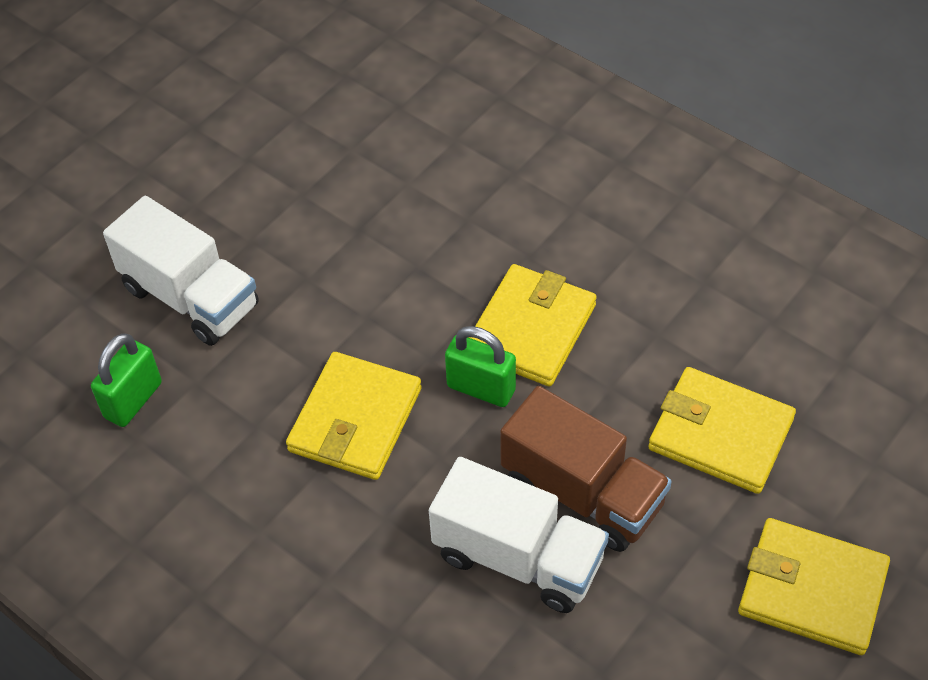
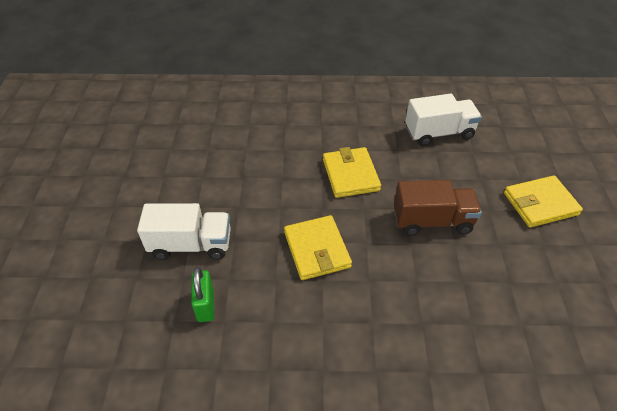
camera: 40 degrees left, 5 degrees down
(481, 388) = (354, 207): green padlock -> none
(518, 557) = (435, 260): white truck -> white truck (439, 133)
(720, 434) = (455, 171): yellow wallet -> none

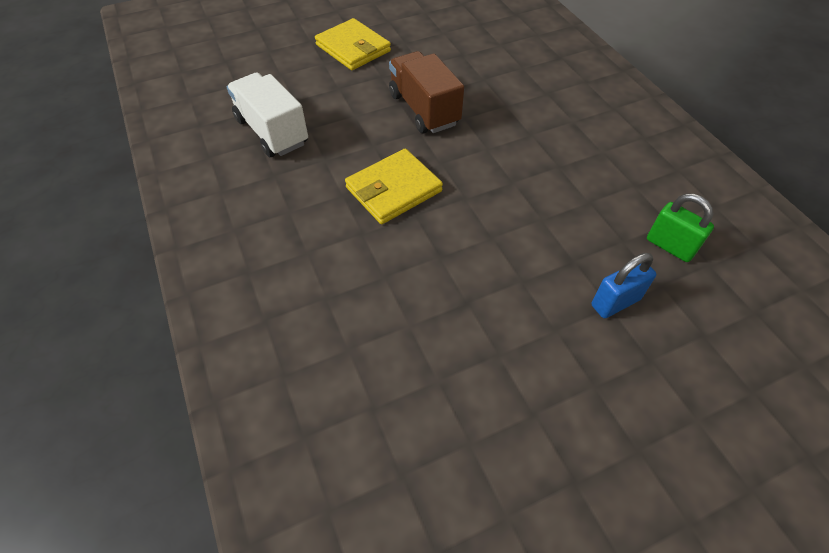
camera: 115 degrees left, 5 degrees up
(191, 245) = (615, 302): white truck -> blue padlock
(205, 305) = (670, 246): green padlock -> green padlock turned 75 degrees clockwise
(317, 249) = (526, 182): yellow wallet -> none

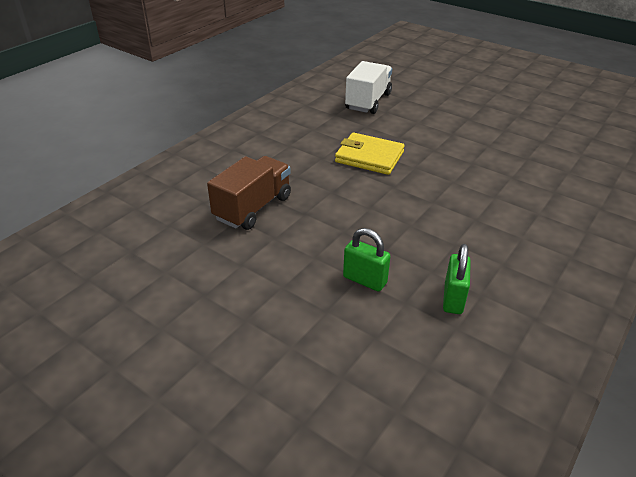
camera: 60 degrees right, 15 degrees down
(353, 48) = (481, 99): yellow wallet -> none
(424, 109) = (458, 144): brown truck -> brown truck (253, 208)
(615, 302) = (364, 280): blue padlock -> green padlock

